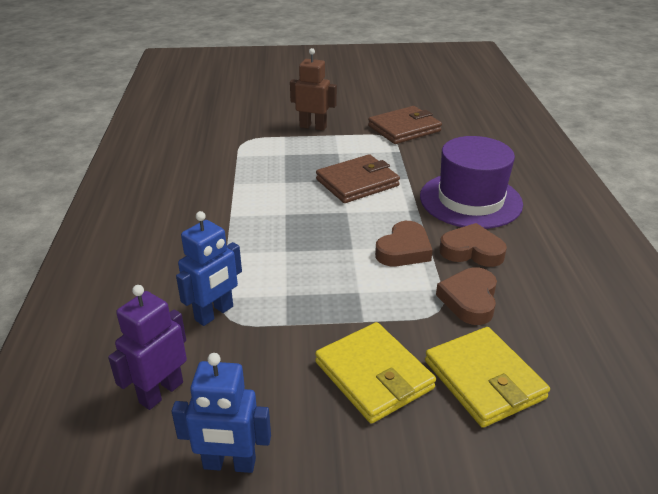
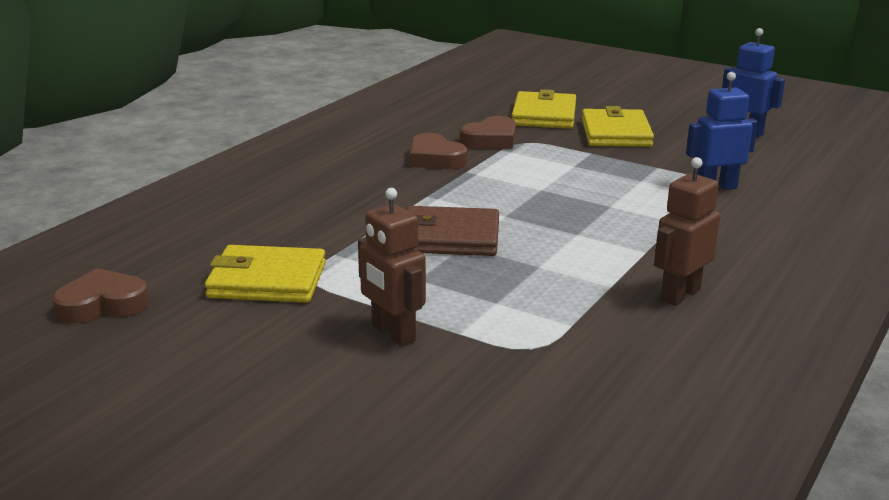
camera: 145 degrees left, 10 degrees down
(161, 392) = (782, 164): purple robot -> none
(190, 192) = (680, 294): none -> brown robot
(404, 128) = (267, 281): brown wallet -> yellow wallet
(404, 250) = (494, 175): brown heart -> brown heart (102, 304)
(470, 200) = (359, 186): purple hat -> none

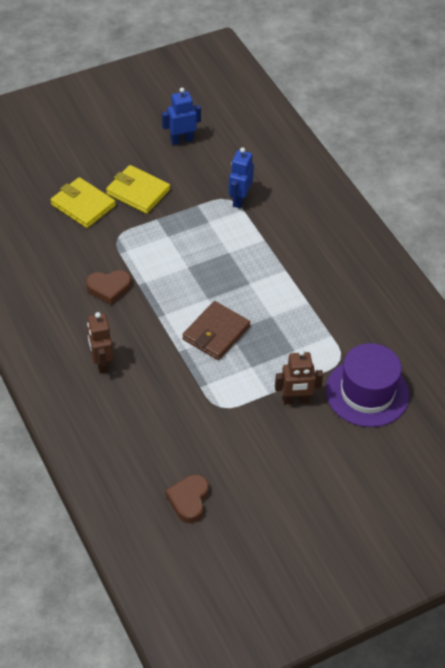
camera: 60 degrees left, 25 degrees up
(267, 281) = (210, 425): yellow wallet -> none
(488, 397) = (367, 392): none -> purple hat
(491, 140) = (101, 250): brown heart -> none
(680, 294) = (332, 284): brown robot -> brown robot (101, 363)

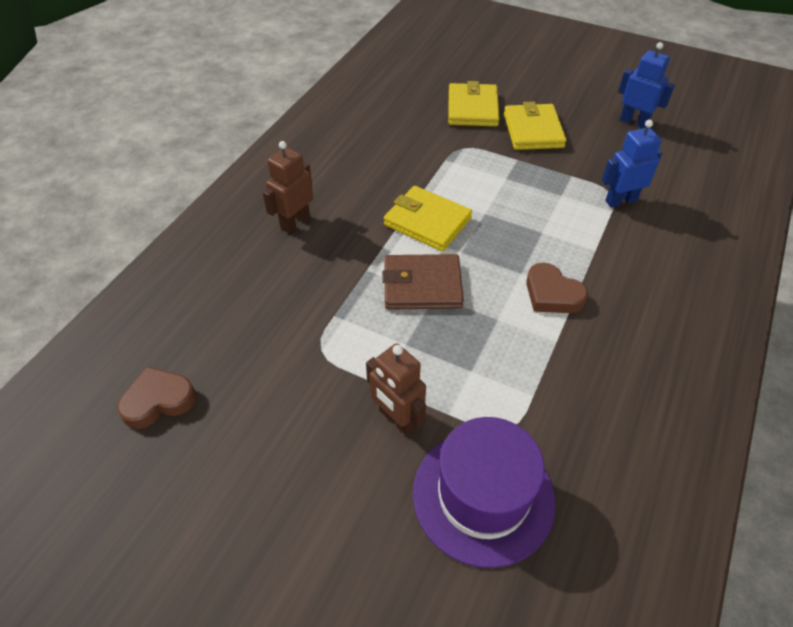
camera: 55 degrees right, 0 degrees up
(109, 288) = (394, 176): brown heart -> brown heart (552, 294)
(167, 298) = (427, 222): none -> yellow wallet

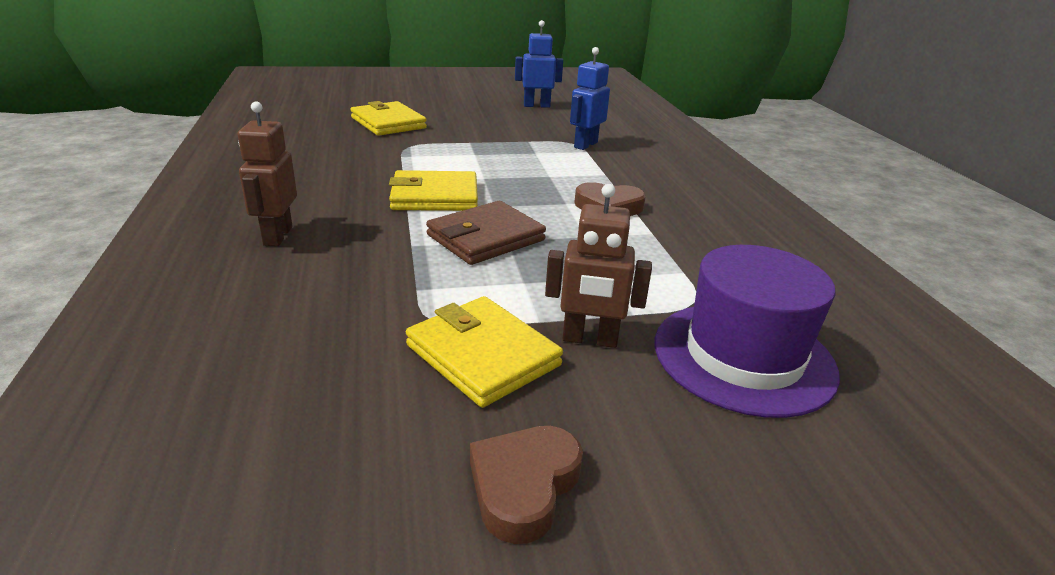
camera: 40 degrees left, 20 degrees down
(158, 401) = (247, 466): brown heart -> brown heart (524, 486)
(533, 130) = (461, 124): yellow wallet -> yellow wallet (482, 355)

